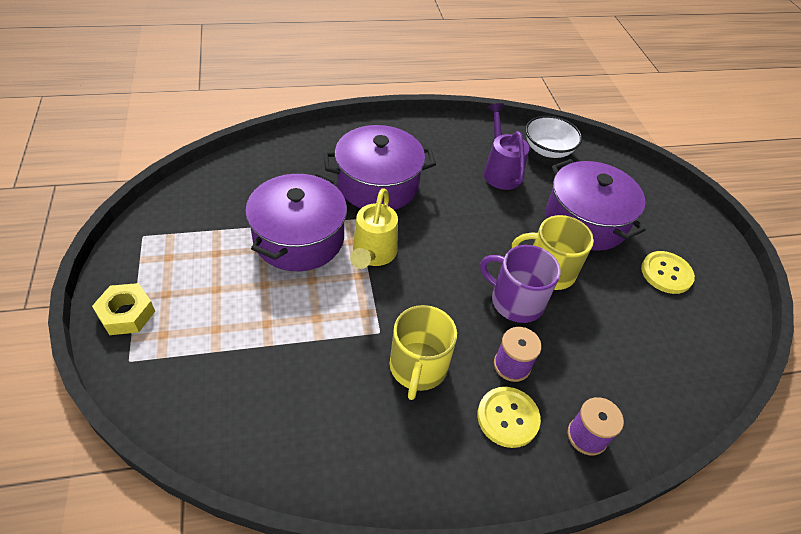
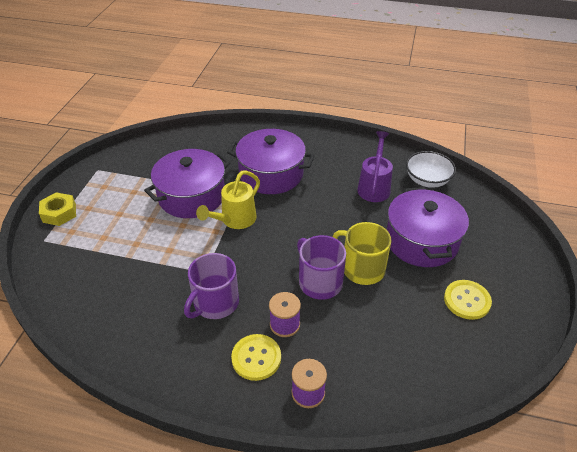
camera: 30 degrees right, 5 degrees down
(418, 367) = (215, 303): yellow mug -> purple mug

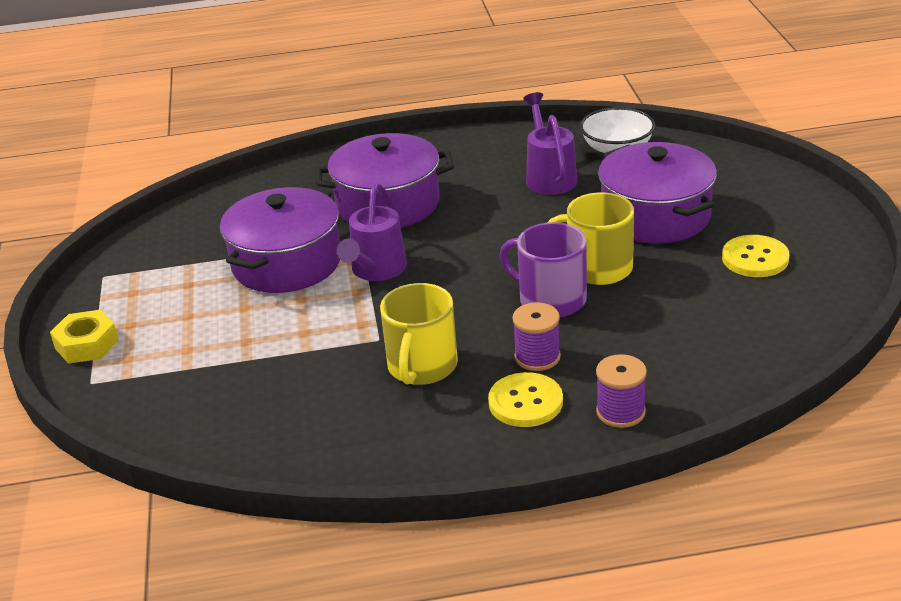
camera: 20 degrees left, 10 degrees down
(215, 303) = (422, 366): purple mug -> yellow mug
(235, 220) = (376, 270): yellow watering can -> purple watering can

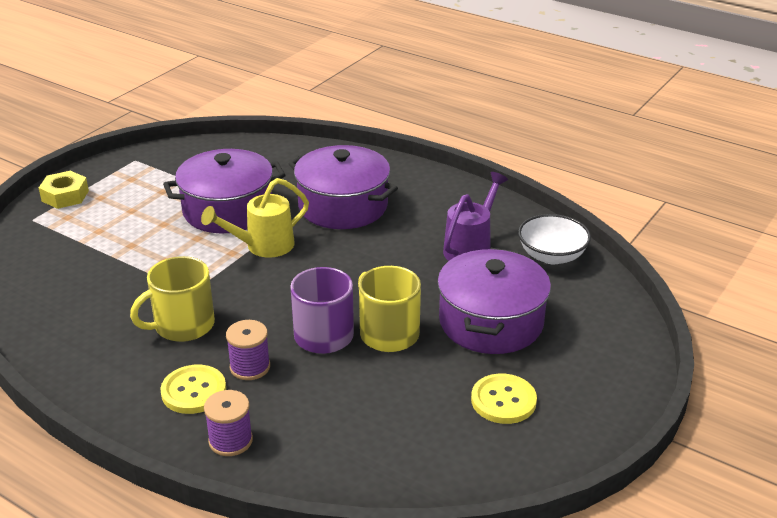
camera: 40 degrees right, 0 degrees up
(376, 270) = (263, 246): purple watering can -> yellow watering can

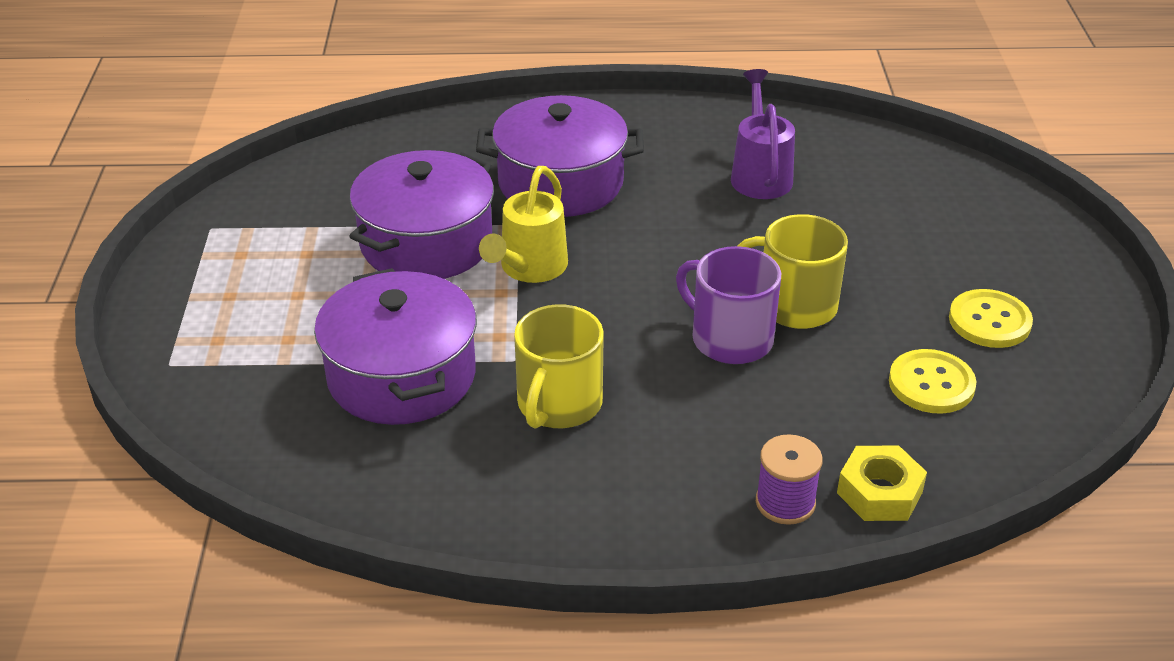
camera: 35 degrees left, 5 degrees up
(65, 196) = (174, 314): yellow nut -> yellow nut (879, 492)
(193, 391) = (673, 471): yellow button -> yellow button (931, 384)
(250, 367) = (699, 413): purple spool -> none
(491, 322) = (879, 246): purple pot -> purple pot (402, 376)
(551, 256) = (849, 149): white bowl -> none

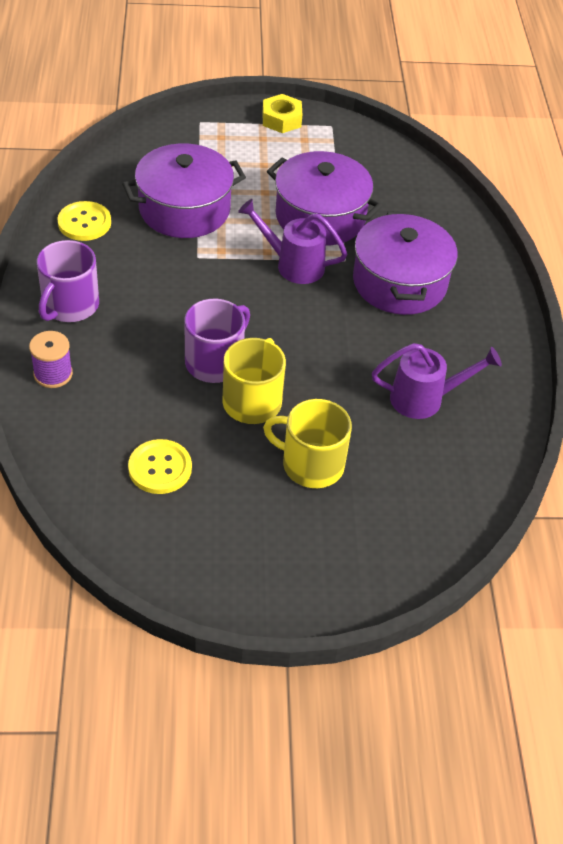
camera: 85 degrees right, 10 degrees up
(529, 268) = (293, 265): yellow watering can -> purple watering can
(558, 404) = (154, 275): yellow mug -> yellow mug (311, 464)
(634, 495) = (70, 305): none -> purple mug
(879, 492) = (55, 422): yellow nut -> yellow nut (281, 119)
(989, 321) = (232, 519): yellow button -> yellow button (84, 223)

